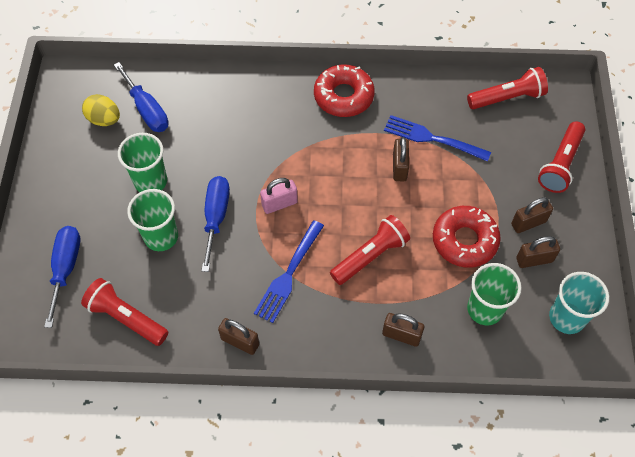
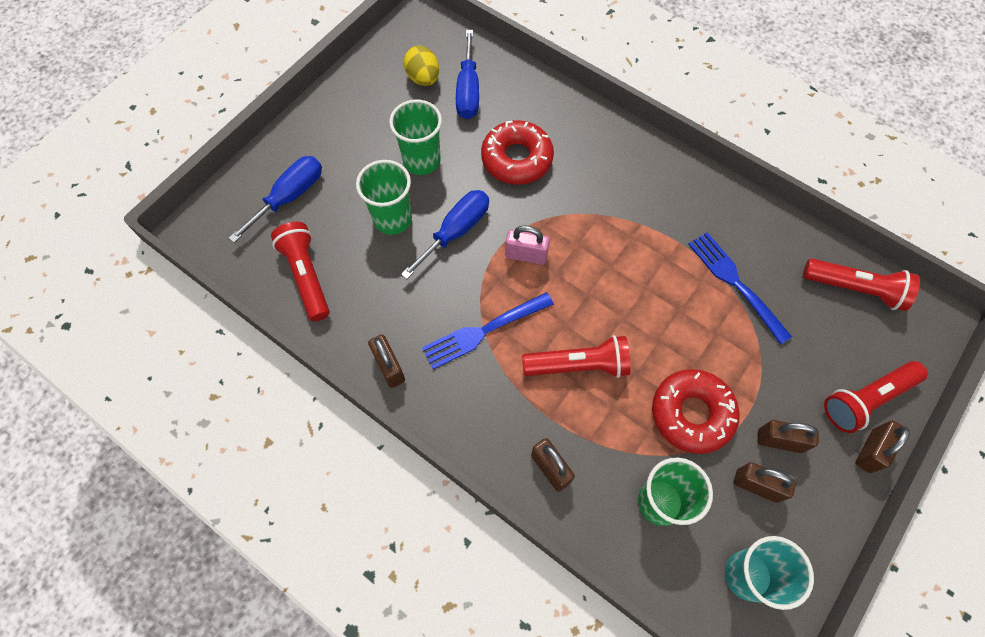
camera: 35 degrees right, 5 degrees up
(343, 96) = (671, 184): red donut -> red donut (517, 159)
(399, 167) = (677, 292): brown padlock -> brown padlock (871, 451)

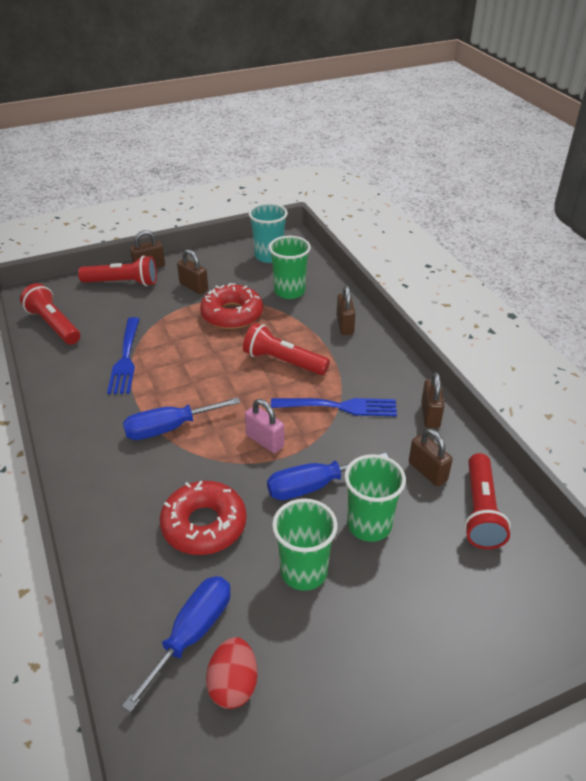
camera: 150 degrees left, 25 degrees down
(289, 197) = (475, 601): blue screwdriver -> blue screwdriver (169, 428)
(423, 78) = (233, 684): yellow egg -> red egg
(756, 485) = (228, 278): brown padlock -> brown padlock (427, 471)

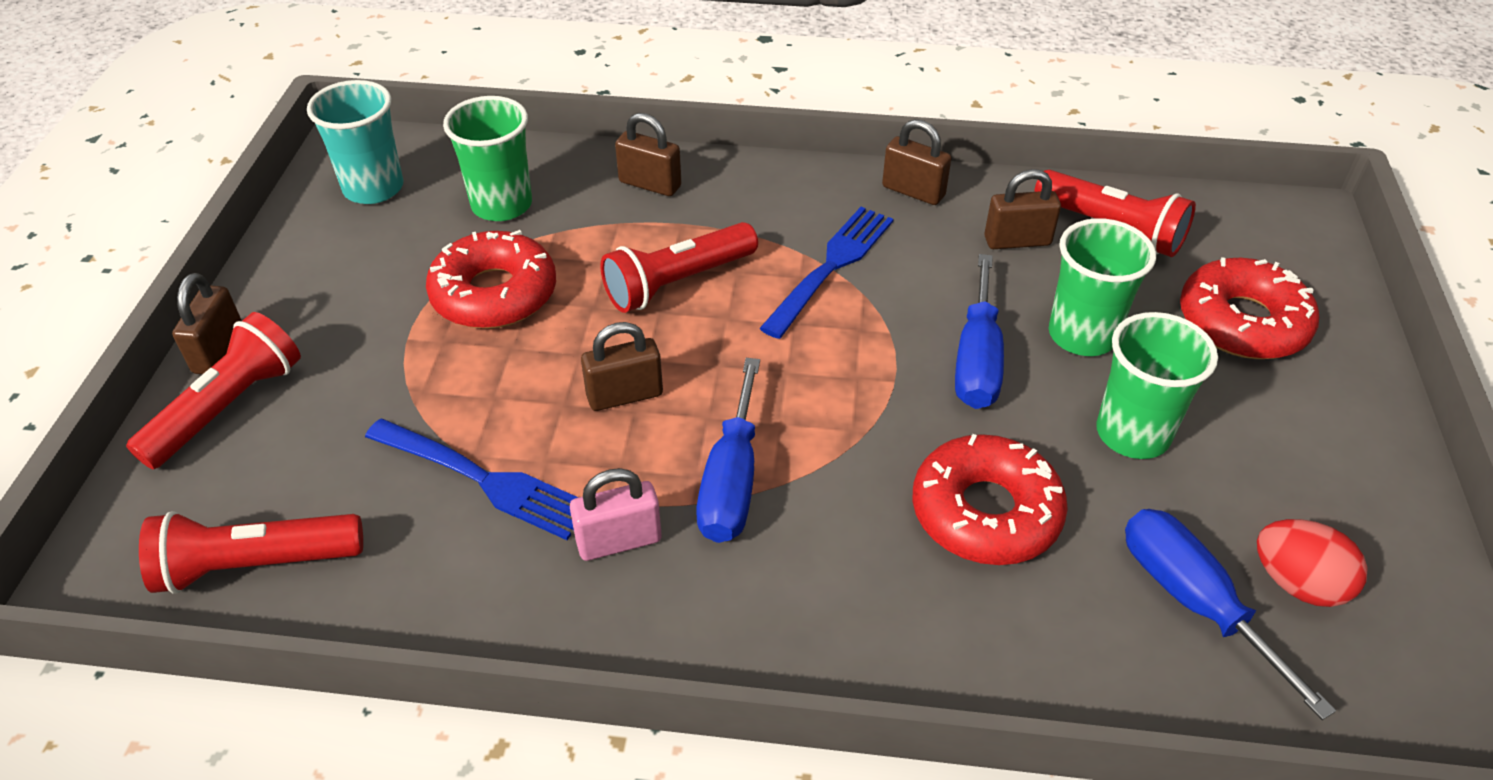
camera: 60 degrees left, 5 degrees up
(194, 287) = (359, 312): brown padlock -> brown padlock (624, 395)
(265, 441) = (847, 374): pink padlock -> pink padlock (619, 541)
(447, 603) = (1242, 322): none -> red donut

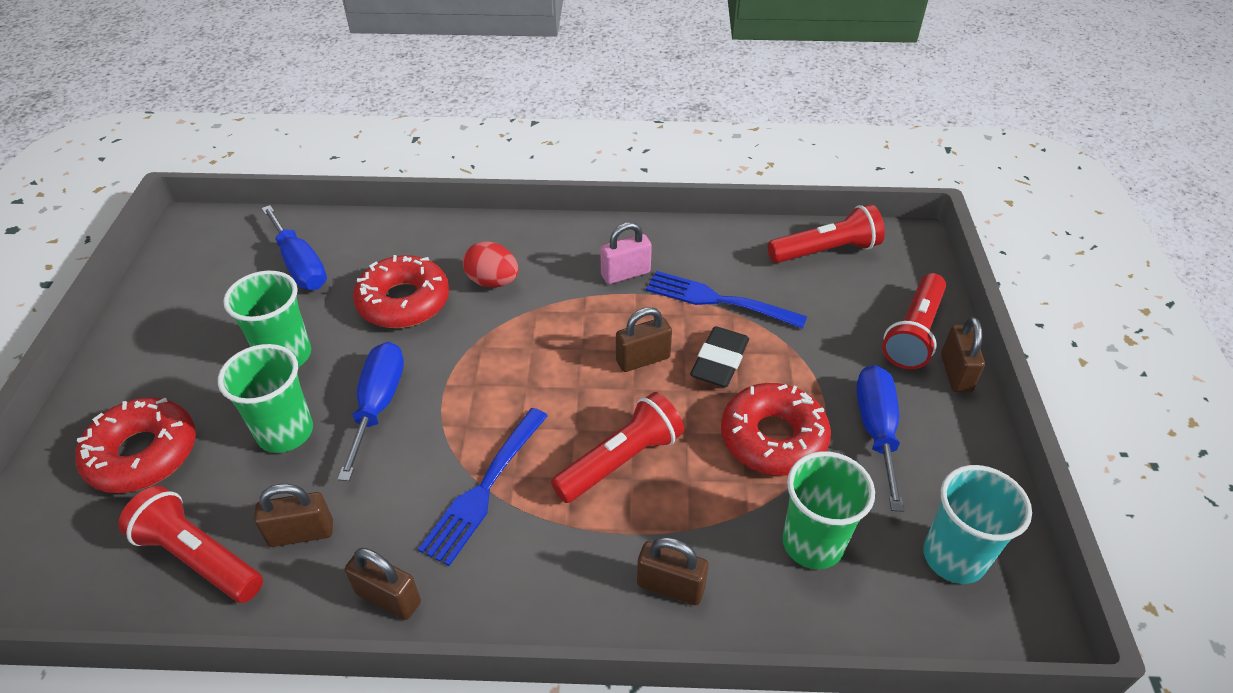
camera: 175 degrees right, 0 degrees up
(521, 386) = (719, 361): none -> black eraser
(731, 481) = (562, 309): blue screwdriver -> blue screwdriver (876, 430)
(1297, 583) = (235, 277): red egg -> red egg (493, 281)

